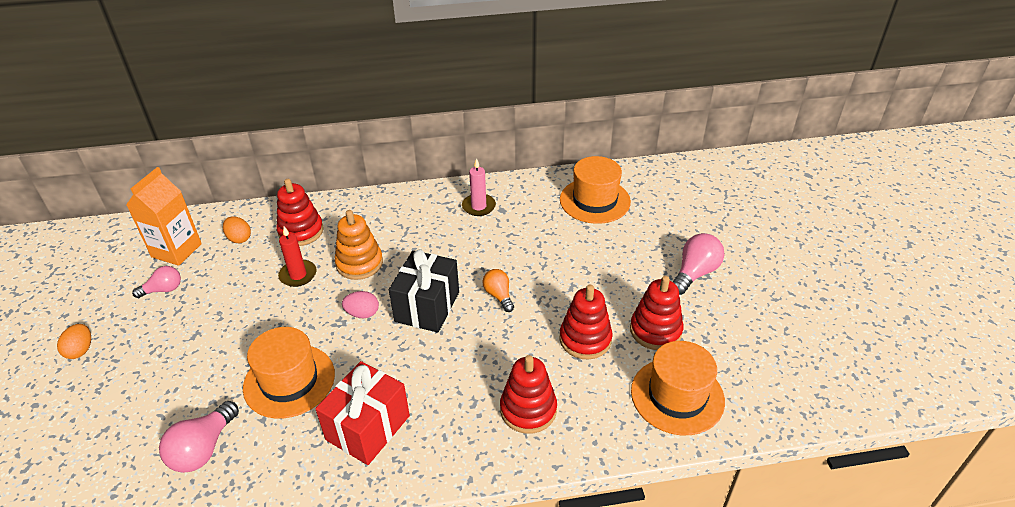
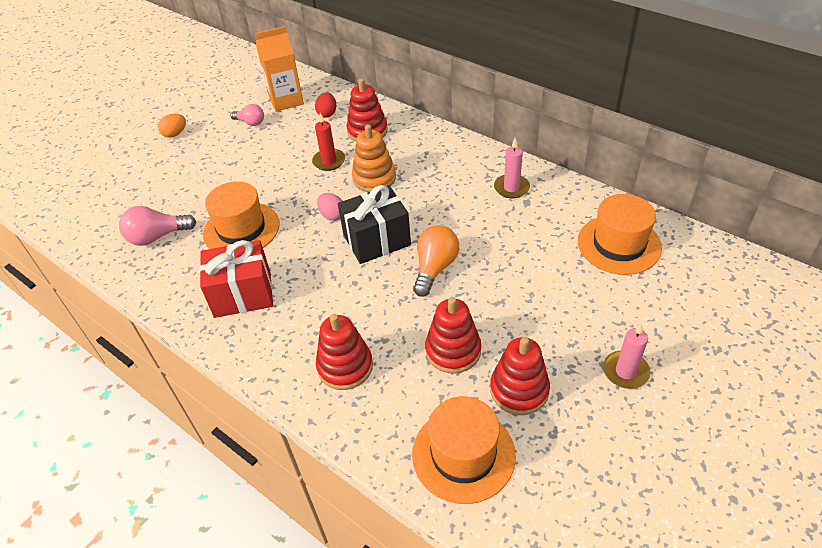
camera: 50 degrees right, 5 degrees up
(239, 238) = (327, 113): orange egg -> red egg
(499, 295) = (435, 268): orange light bulb -> orange light bulb, size x1.55
(695, 273) = (625, 371): pink light bulb -> pink candle

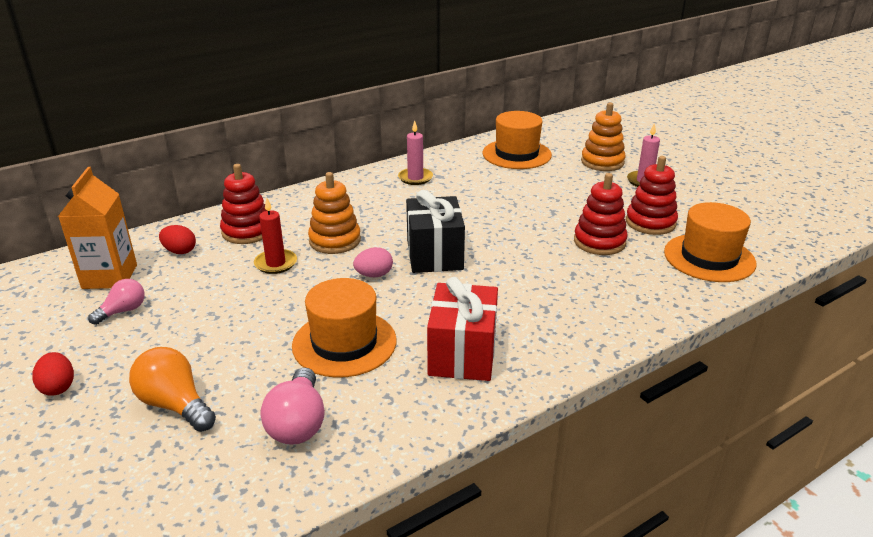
camera: 75 degrees left, 15 degrees down
(175, 134) = (58, 387): orange egg -> red egg
(345, 366) = (598, 299): red stacking toy -> none
(435, 268) = (494, 232): orange light bulb -> orange light bulb (175, 405)
(653, 323) = (602, 162): none -> orange stacking toy

